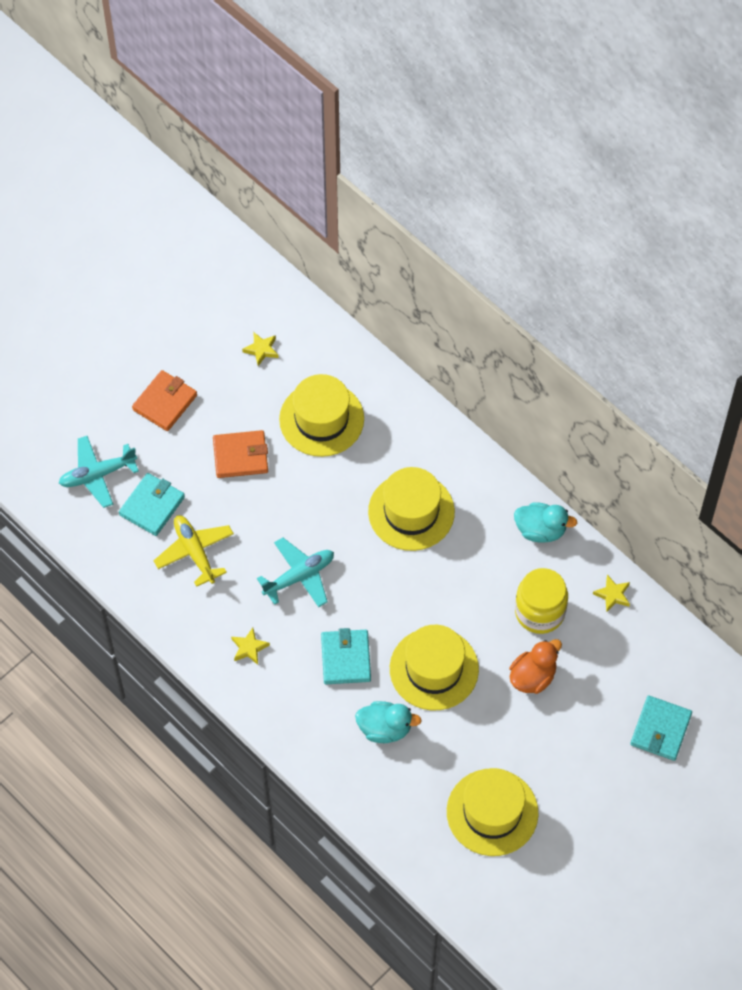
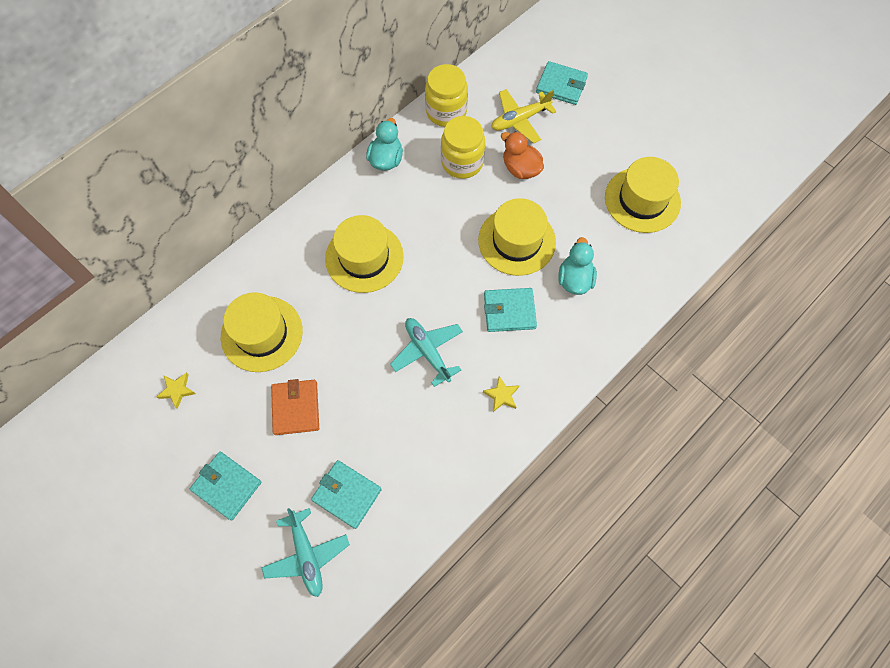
camera: 90 degrees left, 5 degrees up
(165, 402) = (226, 486): orange wallet -> turquoise wallet
(195, 552) = (400, 449): yellow plane -> yellow plane (520, 120)
(612, 595) = (446, 112): yellow star -> yellow jar

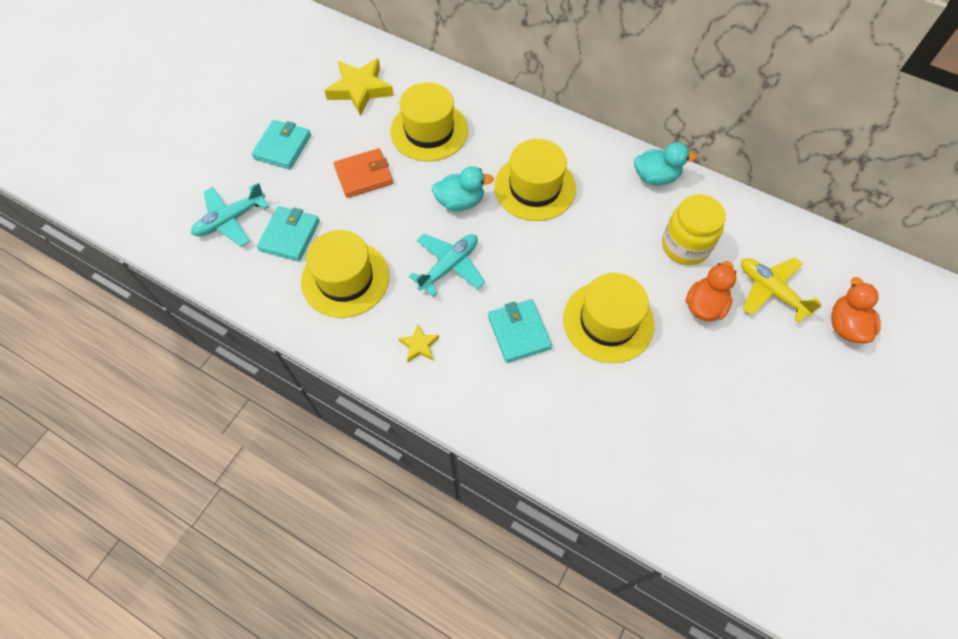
camera: 75 degrees right, 5 degrees down
(177, 390) = (360, 89): yellow star -> yellow star, size x2.02
(446, 112) = (743, 216): yellow jar -> none
(561, 85) = (845, 326): turquoise wallet -> orange duck
(574, 279) = (582, 392): turquoise duck -> turquoise duck (460, 201)
(642, 200) = (723, 452): yellow hat -> yellow hat (345, 279)

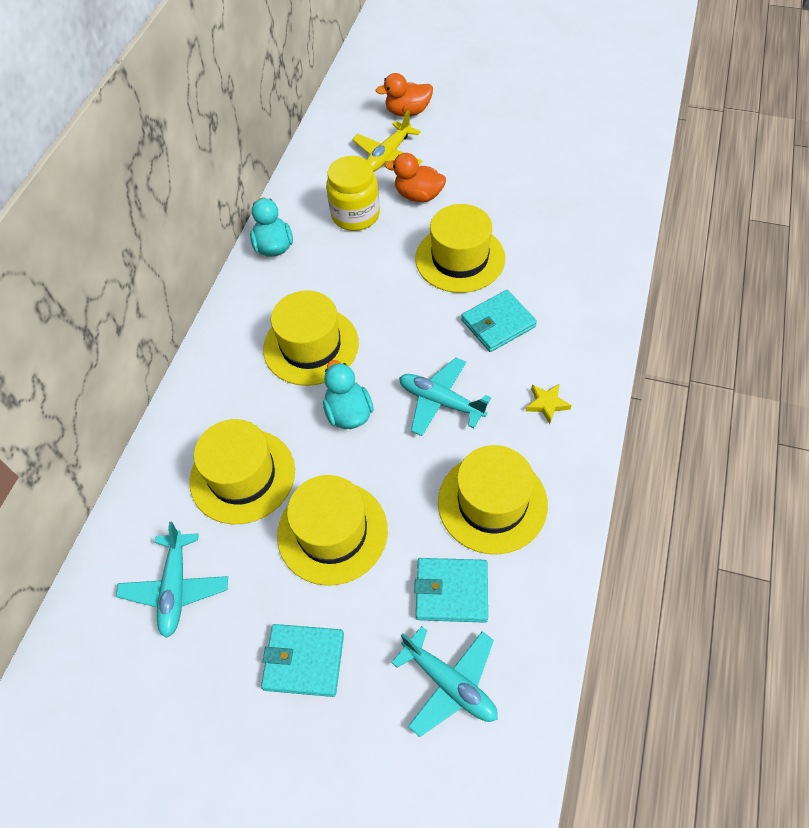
camera: 100 degrees left, 5 degrees down
(360, 89) = (176, 588): yellow star -> turquoise plane
(364, 175) = (332, 532): orange wallet -> yellow hat

